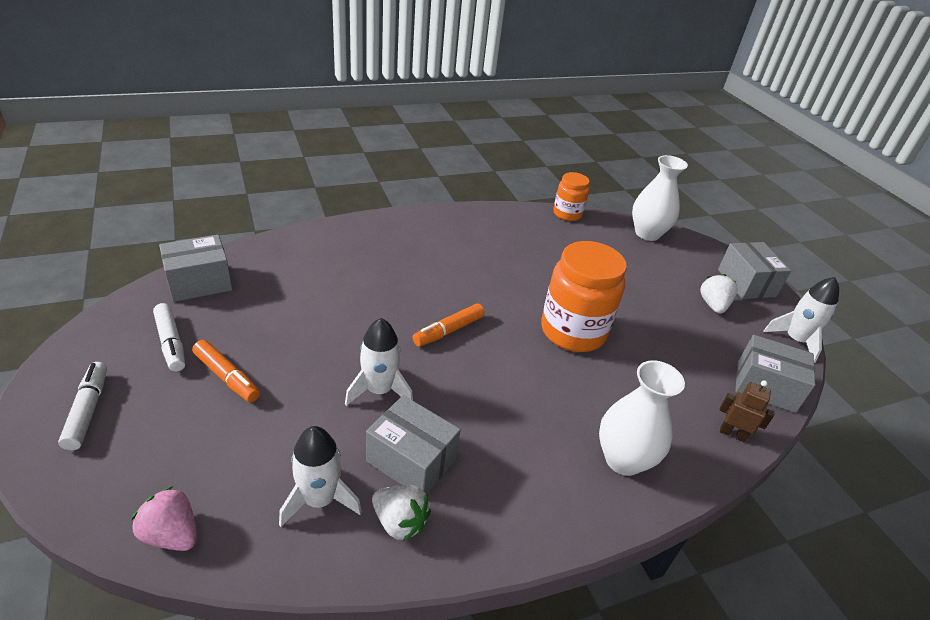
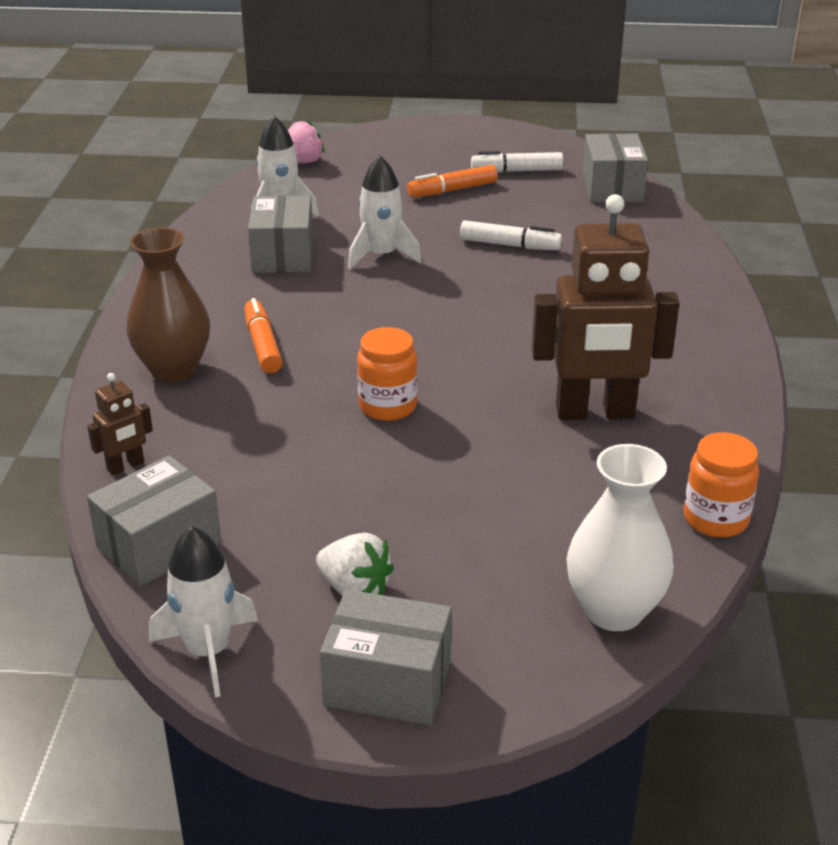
camera: 120 degrees right, 5 degrees down
(88, 410) = (449, 140): white marker -> white marker (510, 245)
(399, 522) = (227, 239): white strawberry -> none
(411, 460) = (283, 255): grey box -> grey box turned 60 degrees counterclockwise
(448, 331) = (447, 313): orange marker -> orange marker (263, 345)
(515, 254) = (595, 413): none -> brown robot
(573, 331) = (387, 406): orange jar -> orange jar, size x0.56
(623, 459) = (173, 369): white vase -> brown vase

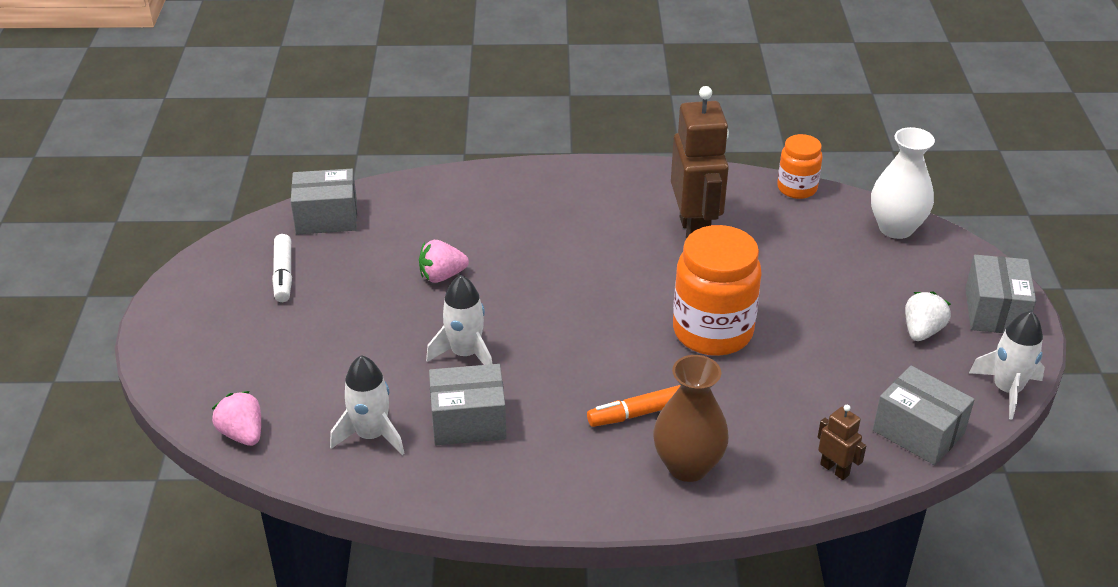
camera: 95 degrees left, 5 degrees up
(387, 406) = (712, 332): orange jar -> orange jar, size x1.77
(452, 190) = (325, 315): orange marker -> none
(510, 245) = (442, 276): white marker -> pink strawberry

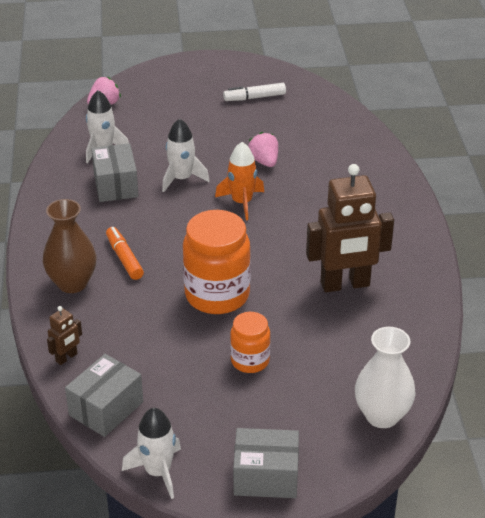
camera: 85 degrees right, 0 degrees up
(326, 218) = (321, 106): grey box -> none
(529, 301) = (242, 202): none -> orange rocket
(797, 188) = (429, 349): orange jar -> orange jar (250, 361)
(922, 331) = (231, 421): white strawberry -> none

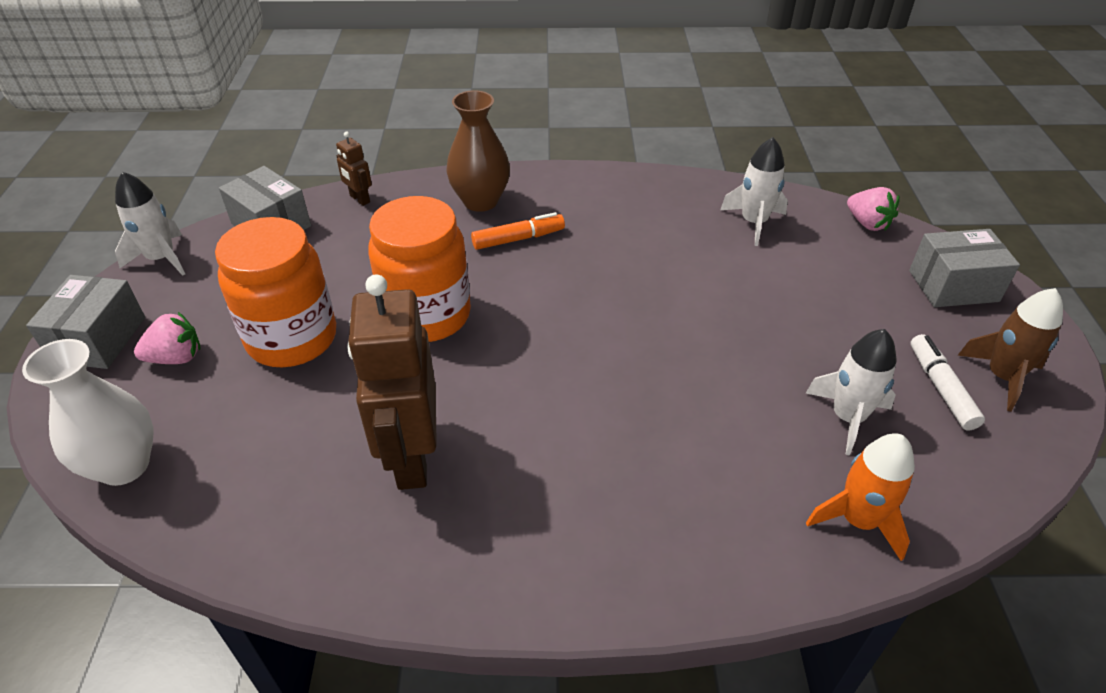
camera: 95 degrees right, 5 degrees up
(116, 185) = (671, 233): grey box -> grey box (953, 286)
(182, 179) = (689, 292): white rocket -> white rocket (847, 417)
(242, 202) = (630, 352): orange rocket -> orange rocket (858, 520)
(243, 78) = (1002, 377): none -> brown rocket
(250, 361) = (292, 338): orange jar -> orange jar, size x1.77
(264, 161) = (742, 386): pink strawberry -> pink strawberry (176, 358)

